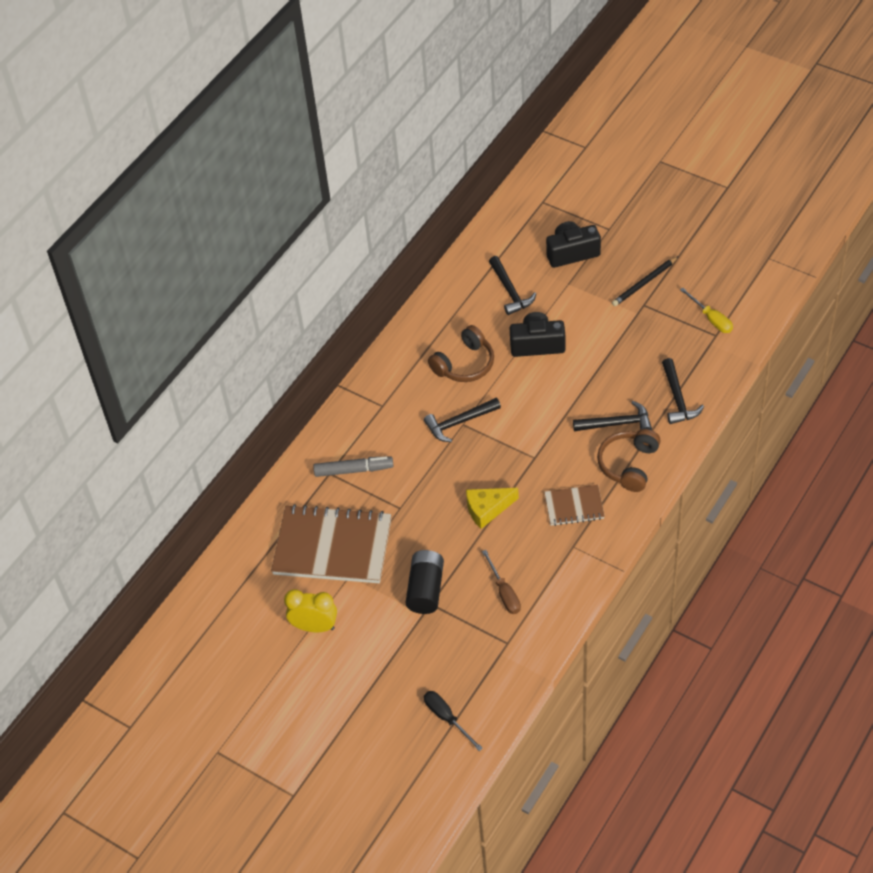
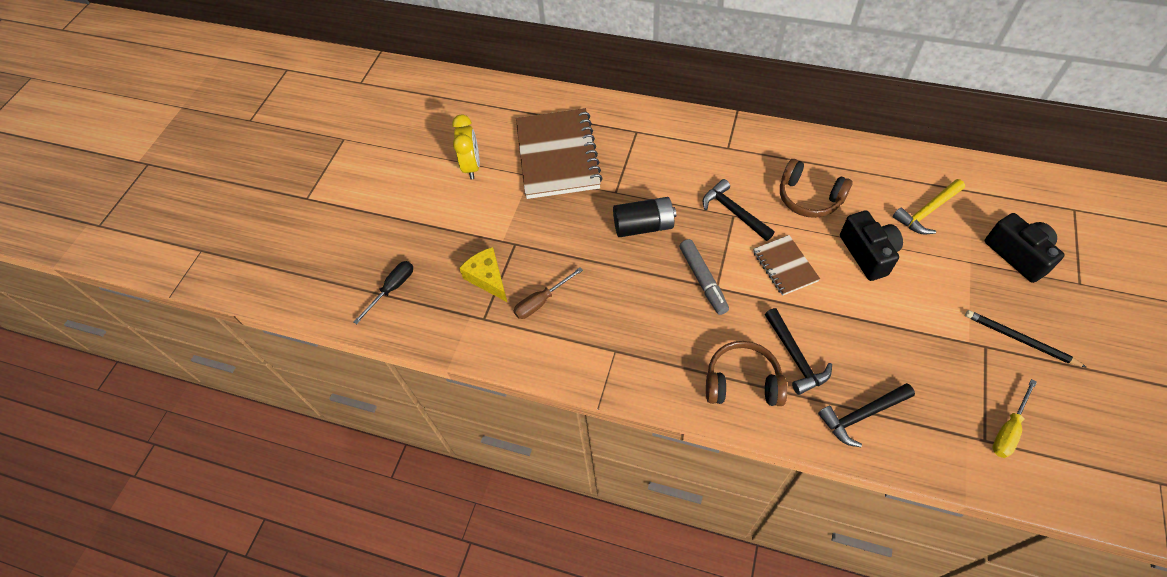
camera: 75 degrees right, 5 degrees up
(353, 470) = (645, 147): grey marker -> grey marker (703, 280)
(426, 589) = (529, 236): black battery -> black battery (643, 226)
(487, 509) = (636, 262): yellow cheese -> yellow cheese (488, 278)
(510, 291) = (927, 212): black hammer -> yellow hammer
(574, 506) = (666, 340): brown notebook -> brown notebook (785, 266)

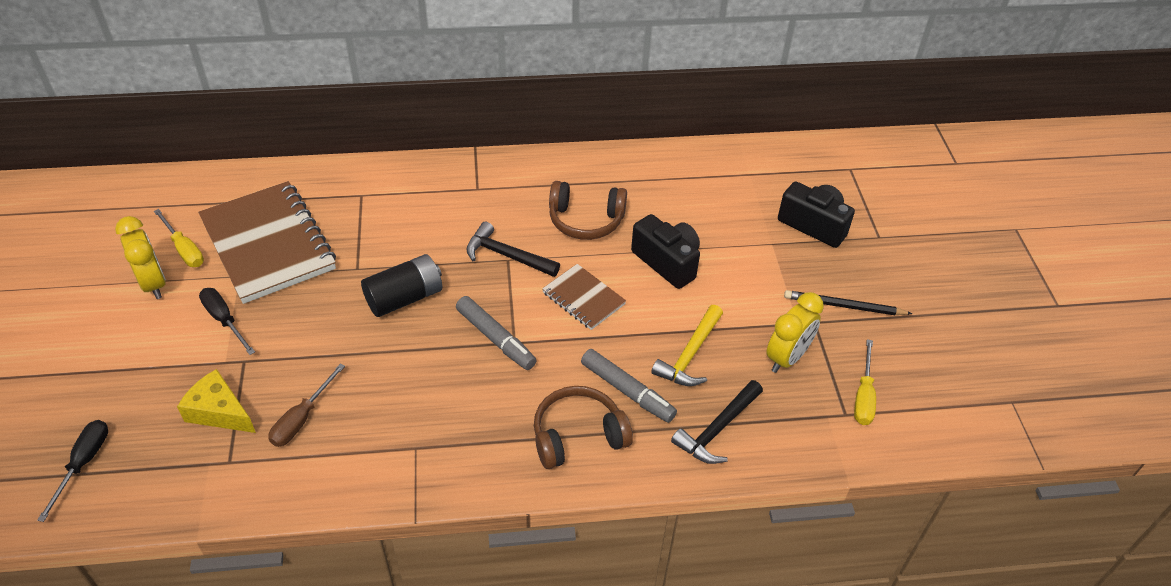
camera: 30 degrees left, 10 degrees down
(499, 144) = (184, 249): none -> yellow screwdriver
(511, 208) = (224, 320): none -> black screwdriver
(795, 357) = (627, 391): black hammer -> grey marker
(927, 212) = (713, 205): yellow hammer -> yellow hammer (690, 355)
(947, 371) = (787, 358): none -> yellow clock

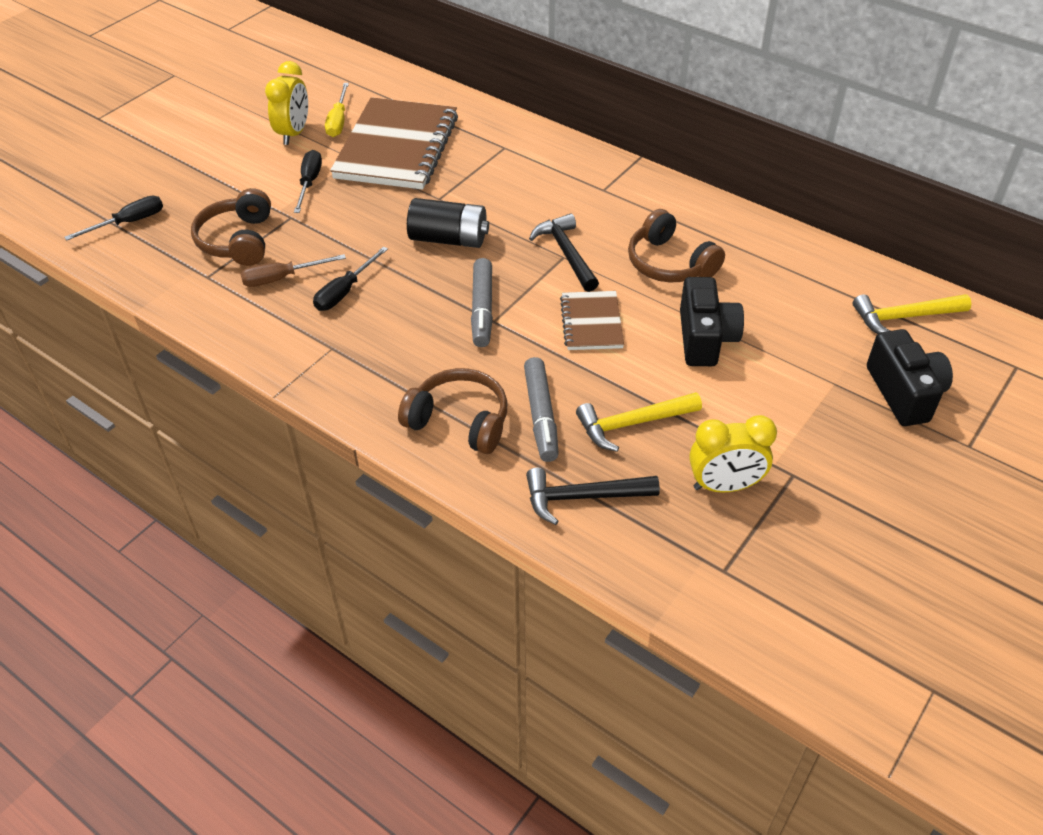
camera: 45 degrees right, 0 degrees up
(219, 412) = (238, 240): yellow cheese -> brown headphones
(370, 394) = (345, 291): none -> black screwdriver
(762, 173) = (903, 317): none -> yellow hammer
(843, 306) = (844, 481): black pencil -> none
(863, 396) = (763, 569): yellow screwdriver -> none

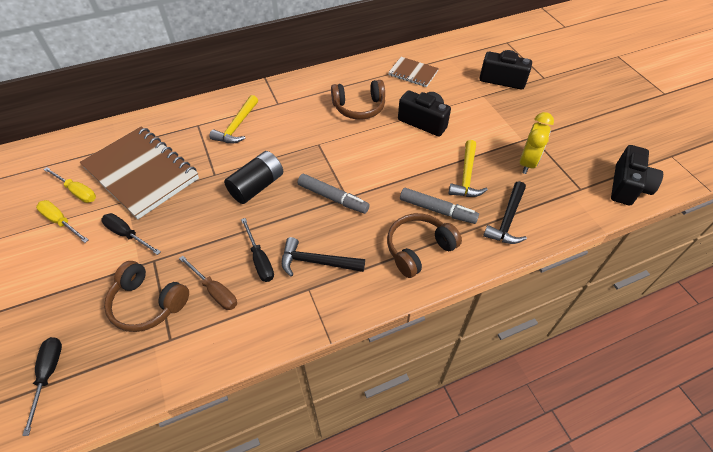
camera: 60 degrees left, 5 degrees up
(282, 278) = (215, 291): brown screwdriver -> brown screwdriver turned 60 degrees counterclockwise
(294, 133) = (61, 222): yellow clock -> yellow screwdriver
(566, 253) = (316, 142): black hammer -> black hammer (316, 262)
(591, 323) = (380, 157): brown notebook -> brown notebook (413, 73)
(786, 636) = (627, 186): none -> black camera
(903, 317) = (456, 55): yellow hammer -> yellow hammer (237, 126)

